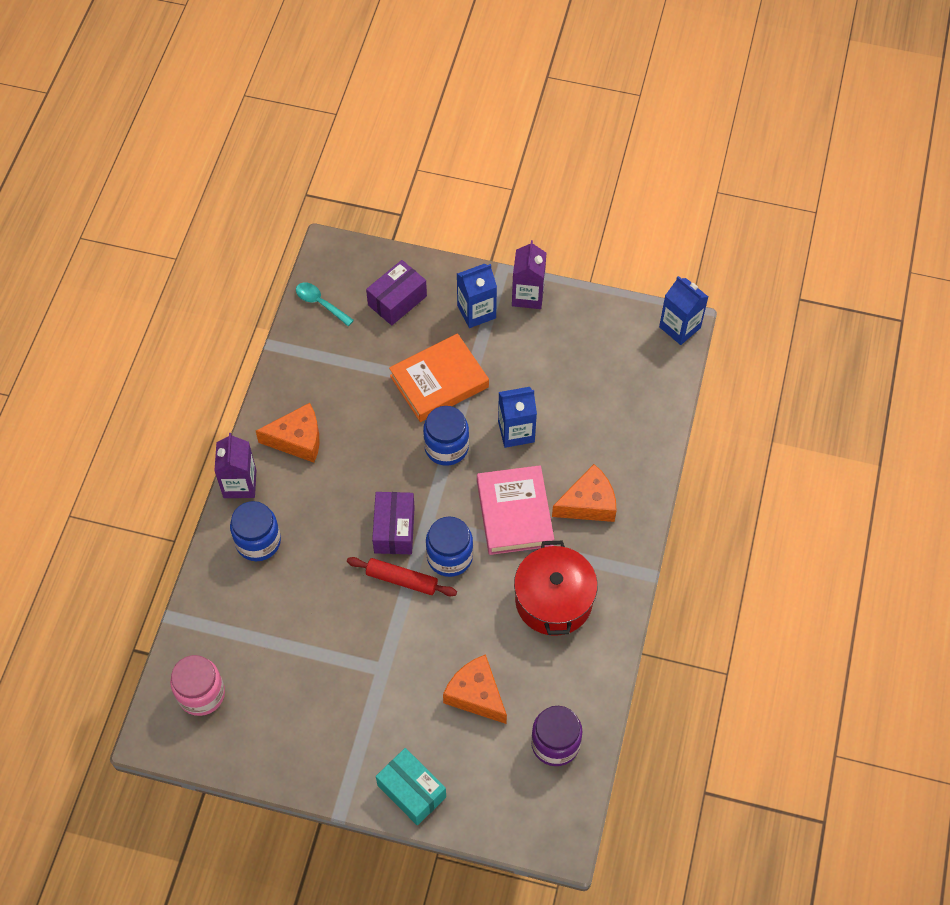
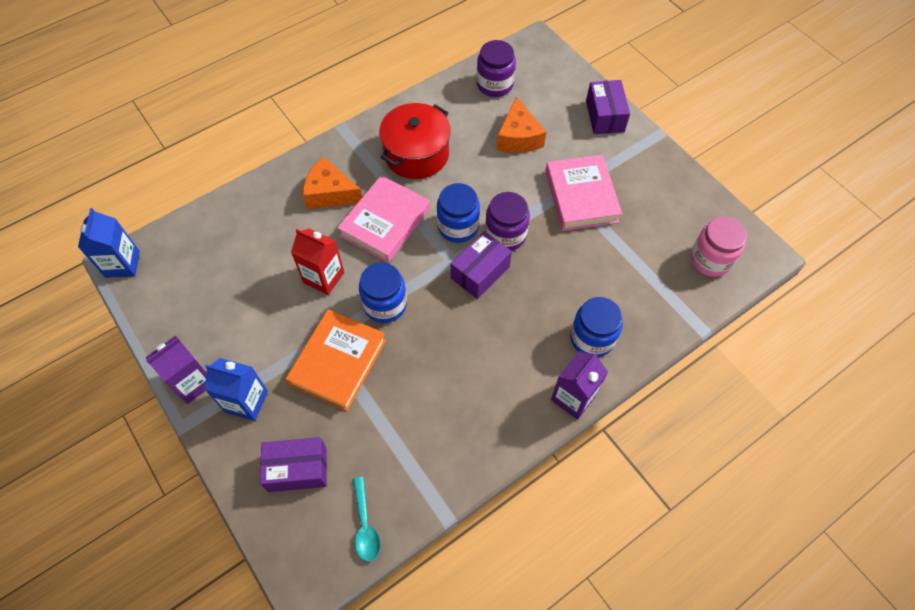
camera: 140 degrees left, 0 degrees up
(297, 439) = (495, 401): orange cheese -> none
(364, 672) = (581, 196): none -> pink book
(402, 580) = (505, 235): red rolling pin -> purple jar
(411, 791) = (604, 116): turquoise box -> purple box
(439, 381) = (338, 362): orange book -> orange book turned 75 degrees counterclockwise
(516, 431) = (324, 277): blue carton -> red carton

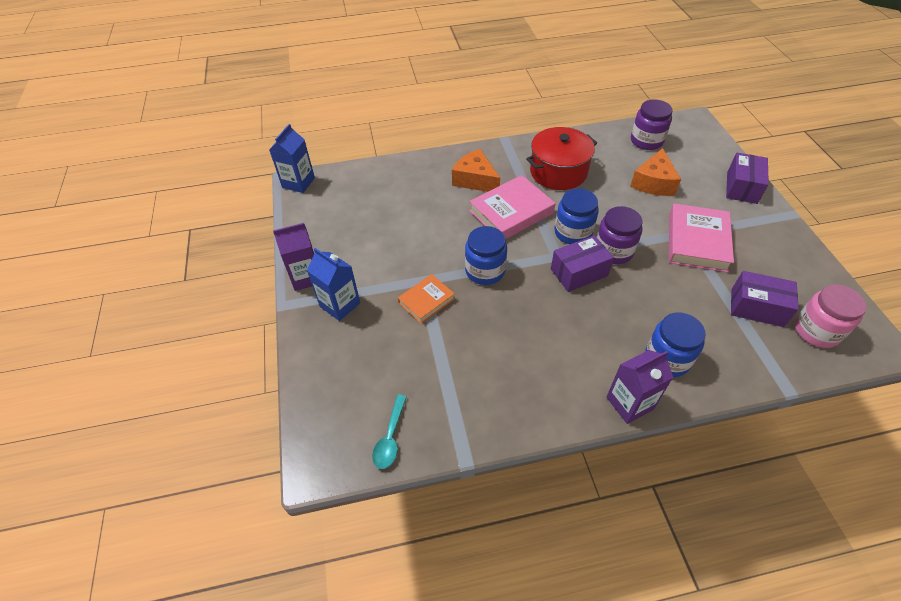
camera: 25 degrees right, 10 degrees down
(297, 469) = (355, 370): purple box -> purple box (757, 307)
(324, 277) = (443, 236): red carton -> none
(338, 362) = (426, 301): orange book -> orange book, size x0.59

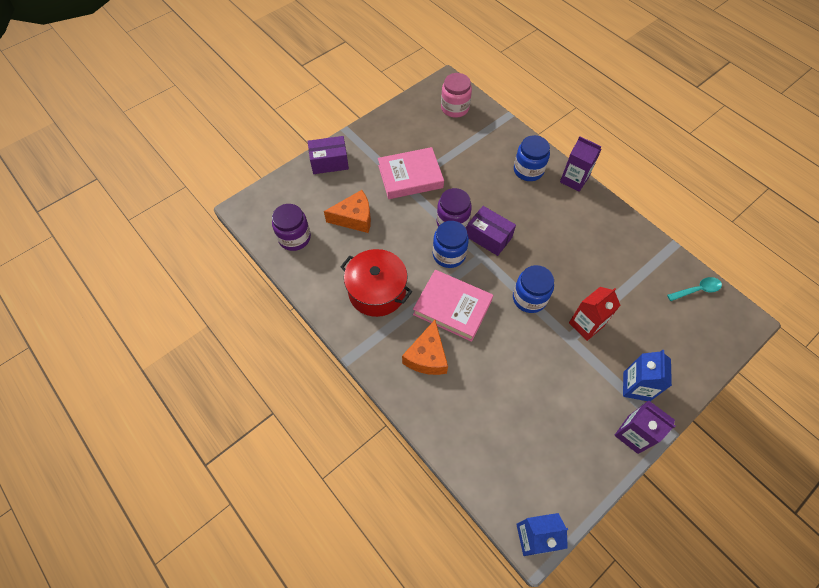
camera: 120 degrees left, 10 degrees up
(426, 301) = (586, 324): orange book -> red carton
(757, 307) = (454, 136): purple box -> none

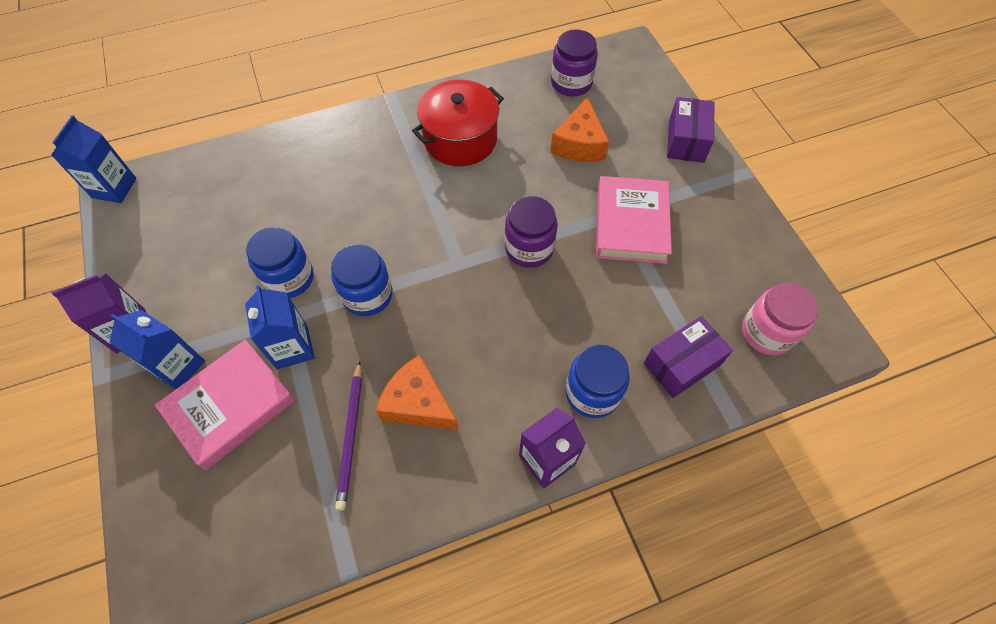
camera: 110 degrees right, 0 degrees up
(427, 356) = (353, 161): orange cheese -> orange cheese (418, 403)
(449, 254) = (478, 227): blue jar -> blue jar (289, 278)
(452, 307) = (400, 205): pink book -> pink book (230, 406)
(488, 237) = (486, 284): purple box -> purple box (681, 364)
(586, 324) = (292, 348): red carton -> blue carton
(615, 269) = (351, 435): none -> purple pencil
(697, 290) = (250, 550): turquoise spoon -> none

